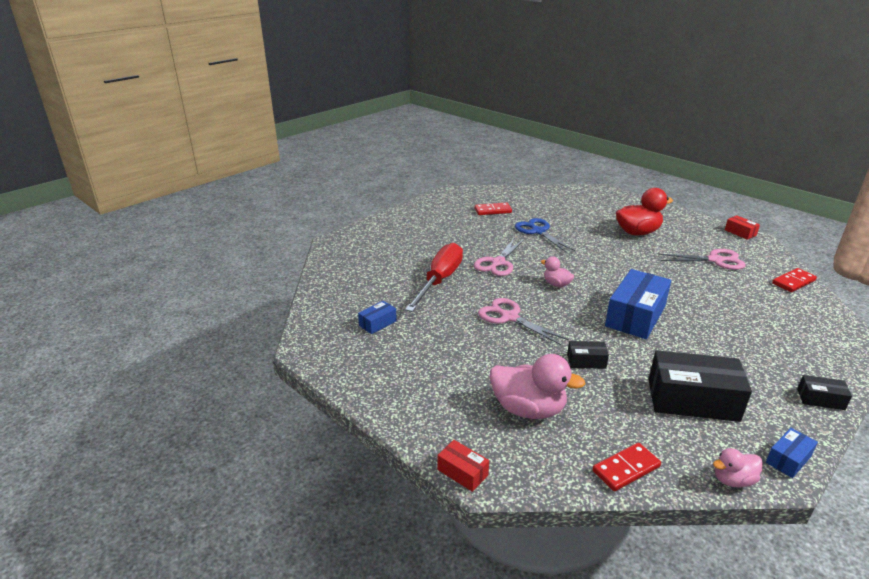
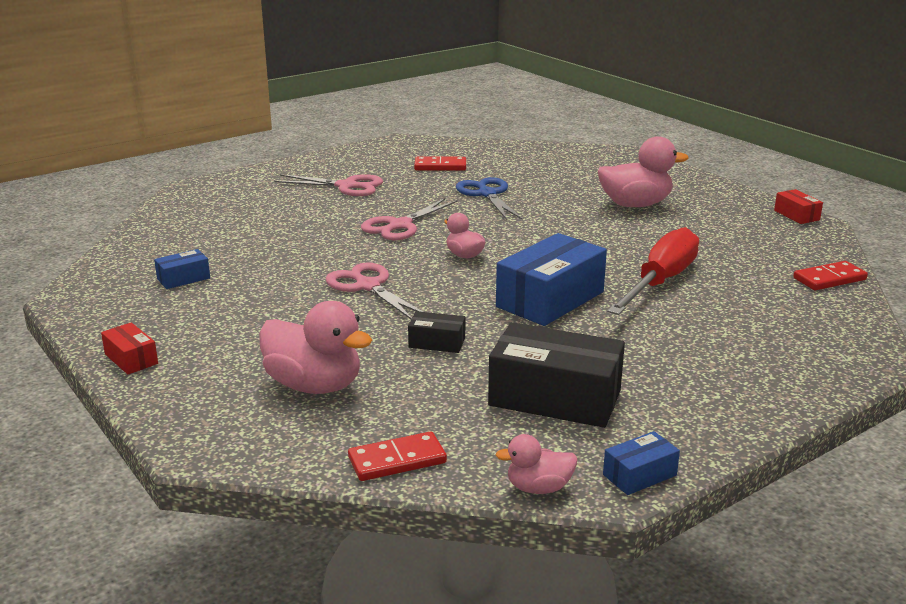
camera: 10 degrees right, 5 degrees down
(439, 280) = (303, 239): red screwdriver -> red screwdriver (660, 282)
(462, 472) = (175, 441): red box -> red box (131, 359)
(637, 232) = (635, 205): red duck -> pink duck
(715, 260) = (728, 245): pink scissors -> pink scissors (347, 186)
(820, 399) = (749, 415): black box -> none

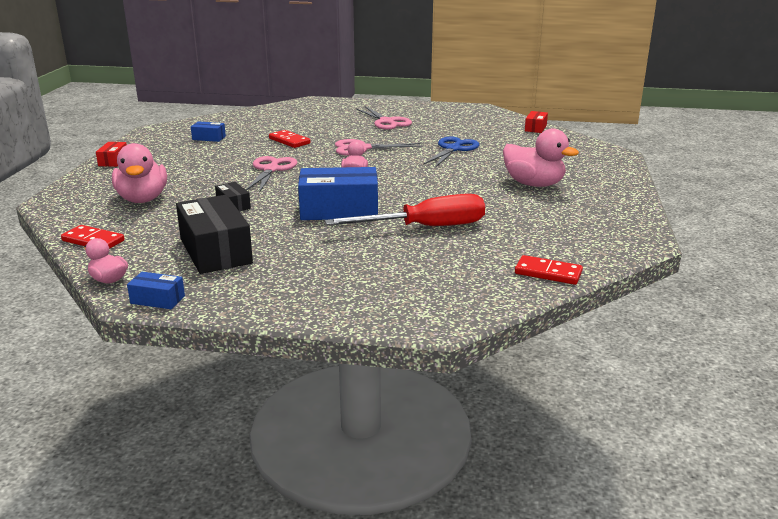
camera: 45 degrees right, 0 degrees up
(440, 166) = (466, 127): red domino -> red domino (289, 141)
(796, 215) = (642, 231): red box -> red box (535, 128)

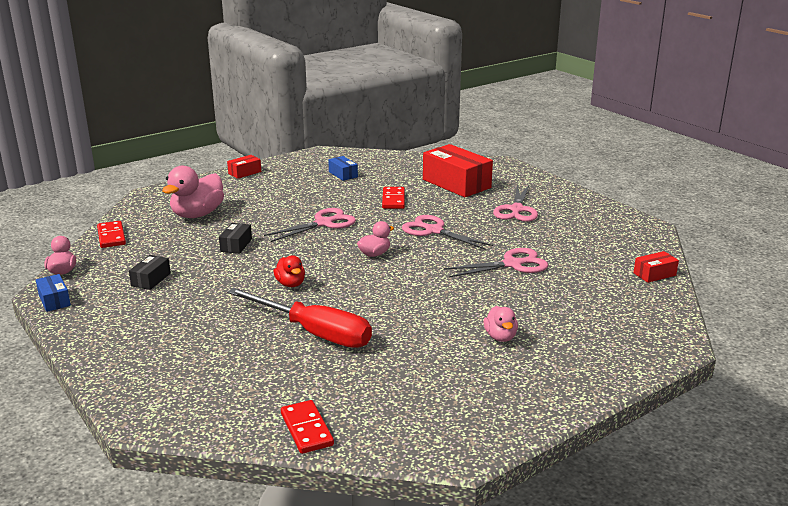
camera: 45 degrees right, 0 degrees up
(215, 251) = (151, 279): black box -> black box, size x0.48
(311, 120) = (456, 184): none -> red box
(339, 210) = (290, 284): blue box -> red duck
(453, 149) = (512, 264): blue scissors -> pink scissors
(534, 184) = (500, 337): pink duck -> pink duck, size x0.54

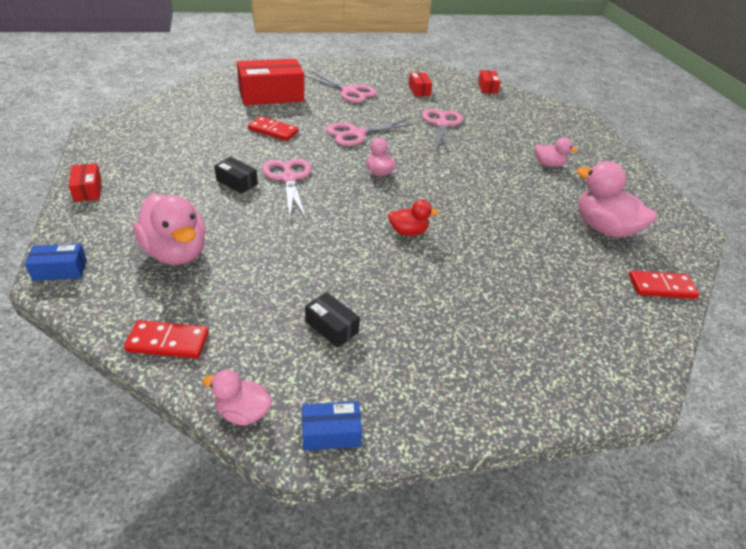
camera: 70 degrees left, 15 degrees up
(236, 245) = (291, 244): black box -> black box (237, 182)
(314, 333) = (509, 243): red screwdriver -> none
(343, 174) = (179, 136): blue box -> blue box (60, 270)
(392, 385) = (604, 228): none -> pink duck
(578, 239) = (419, 90): none -> red box

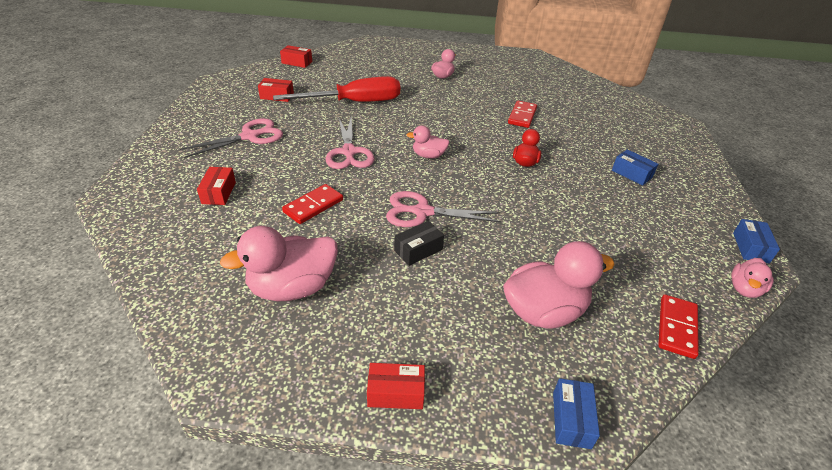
camera: 70 degrees left, 0 degrees up
(271, 95) = (219, 193): red box -> red box, size x0.48
(331, 327) = (645, 227): black box -> none
(441, 124) = (354, 102): pink scissors -> red screwdriver
(442, 319) = (631, 174): none -> blue box
(604, 228) = (531, 83): pink duck -> pink duck (292, 287)
(661, 287) = (593, 86): red domino -> red domino (522, 116)

